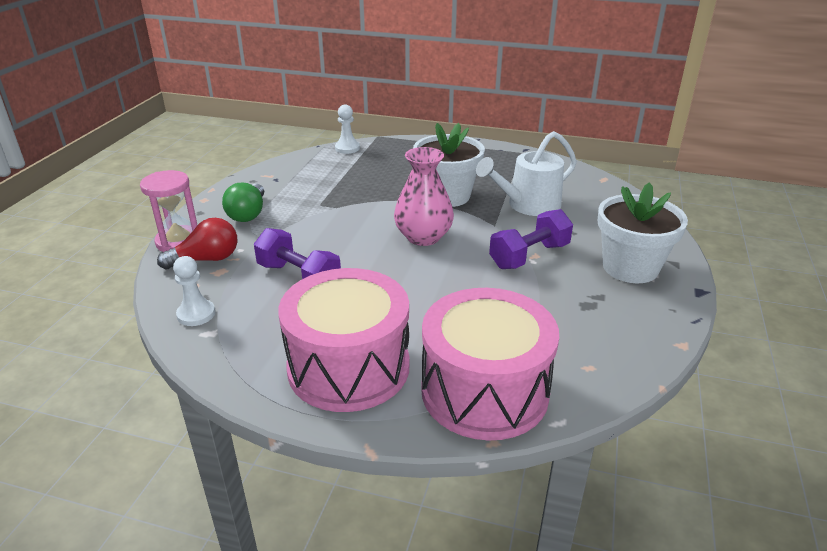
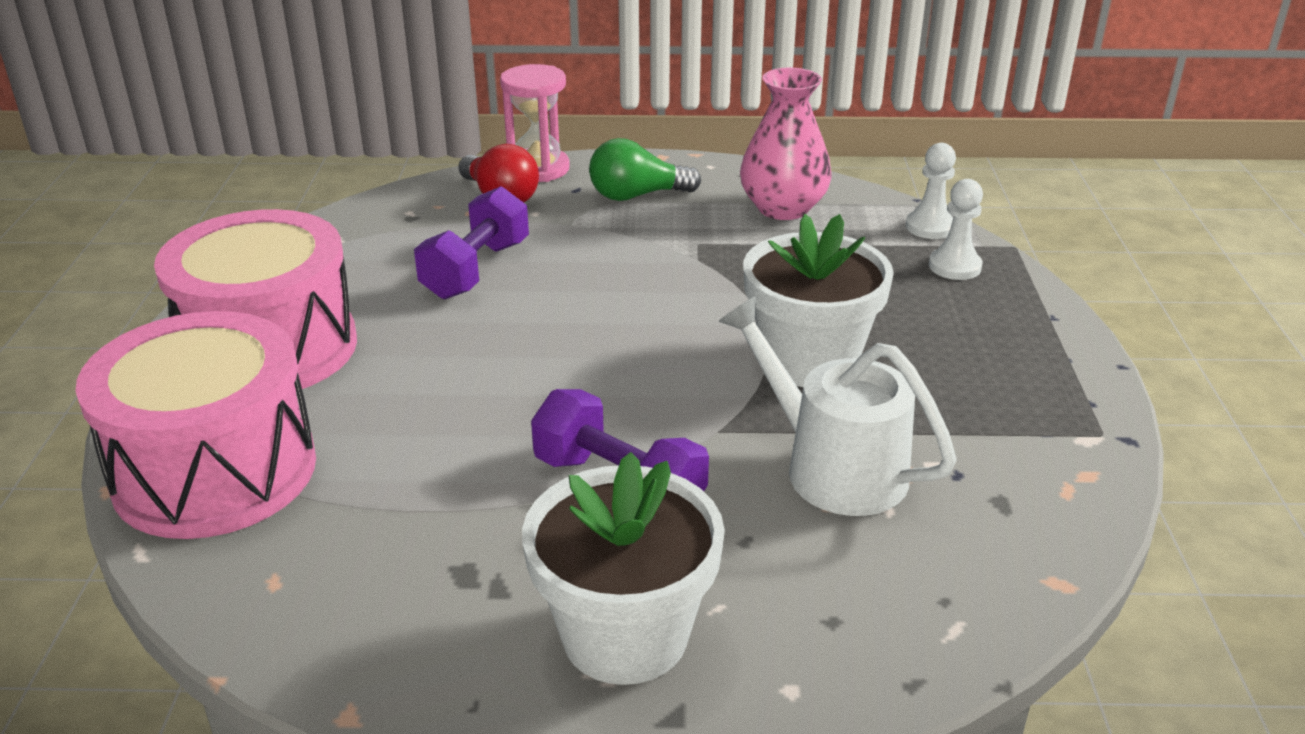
camera: 75 degrees right, 0 degrees up
(196, 314) = (373, 221): white pawn -> white pawn (954, 266)
(423, 237) = (638, 356): pink vase -> pink vase (783, 208)

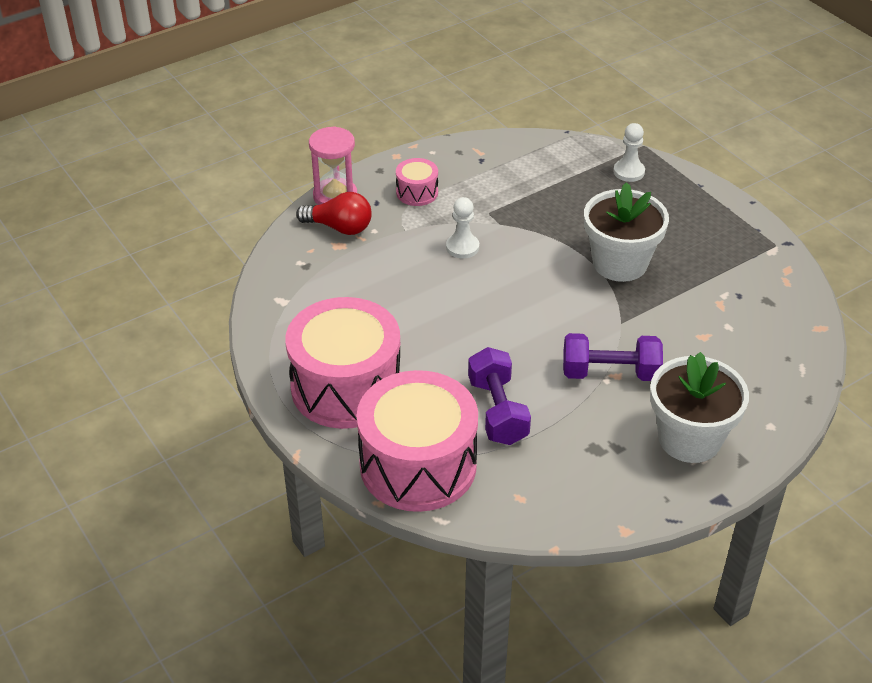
camera: 35 degrees left, 10 degrees up
(476, 270) = (391, 285): purple dumbbell -> purple dumbbell (497, 411)
(637, 196) = (417, 192): green light bulb -> pink drum
(783, 208) = (506, 168): pink vase -> none
(833, 467) = (688, 317): white watering can -> none
(930, 227) = (592, 149): white pawn -> white pawn (462, 247)

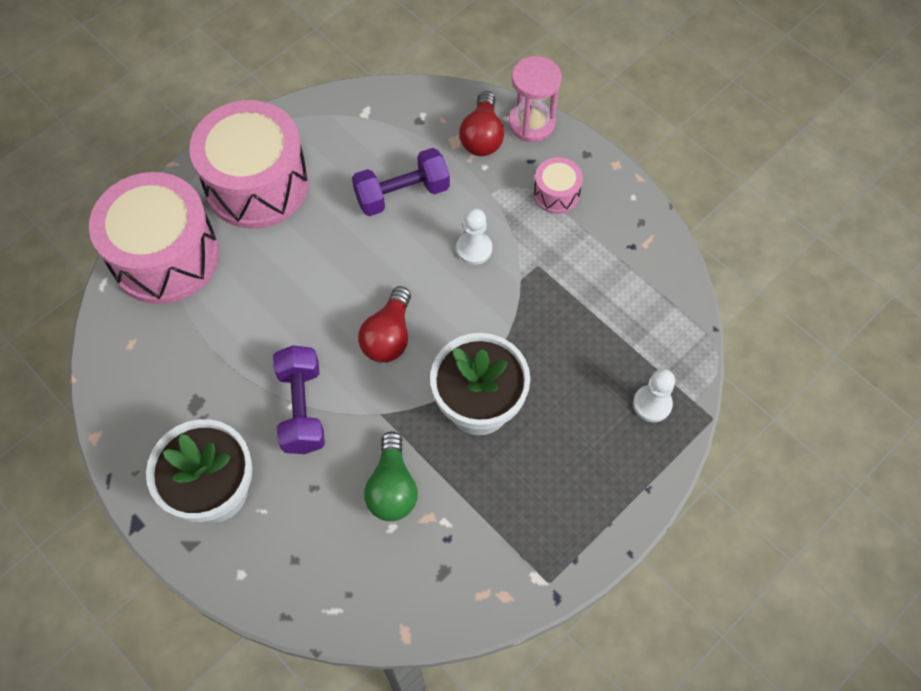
camera: 80 degrees right, 20 degrees up
(497, 411) = (238, 312): purple dumbbell -> purple dumbbell (402, 194)
(543, 310) = (388, 336): none -> red light bulb
(692, 322) = (392, 488): none -> green light bulb

